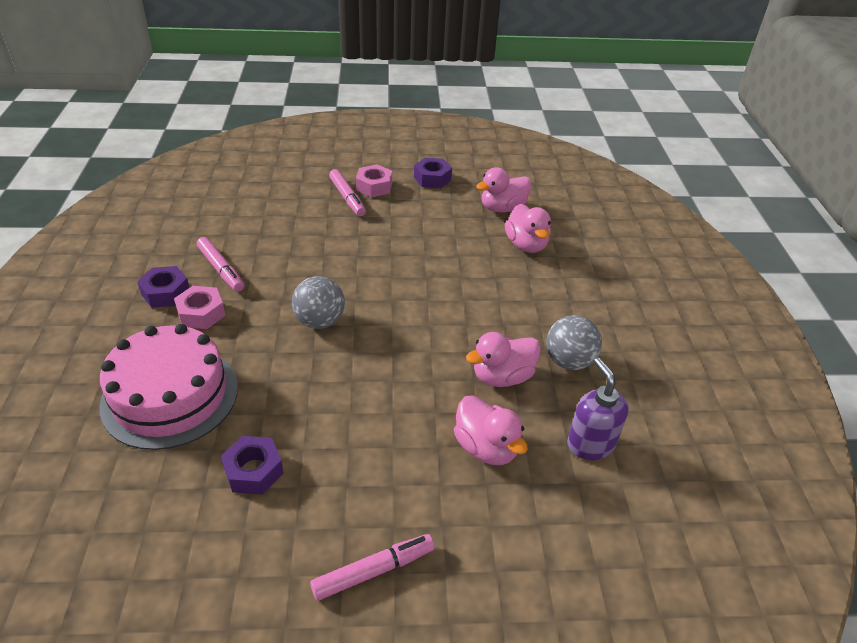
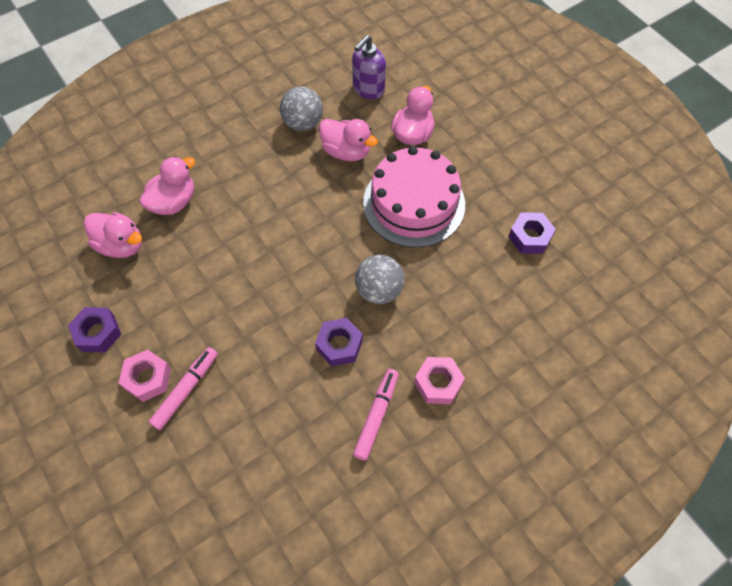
camera: 120 degrees left, 20 degrees up
(166, 293) = (438, 435): purple nut -> purple nut (339, 345)
(170, 395) = (524, 332): pink cake -> pink cake (414, 203)
(373, 571) = (531, 144): pink marker -> none

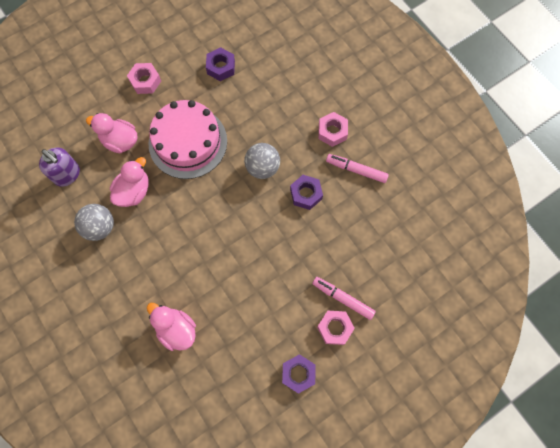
camera: 90 degrees left, 10 degrees up
(121, 245) = (218, 368): pink duck -> none
(498, 154) = (145, 81): none -> pink nut

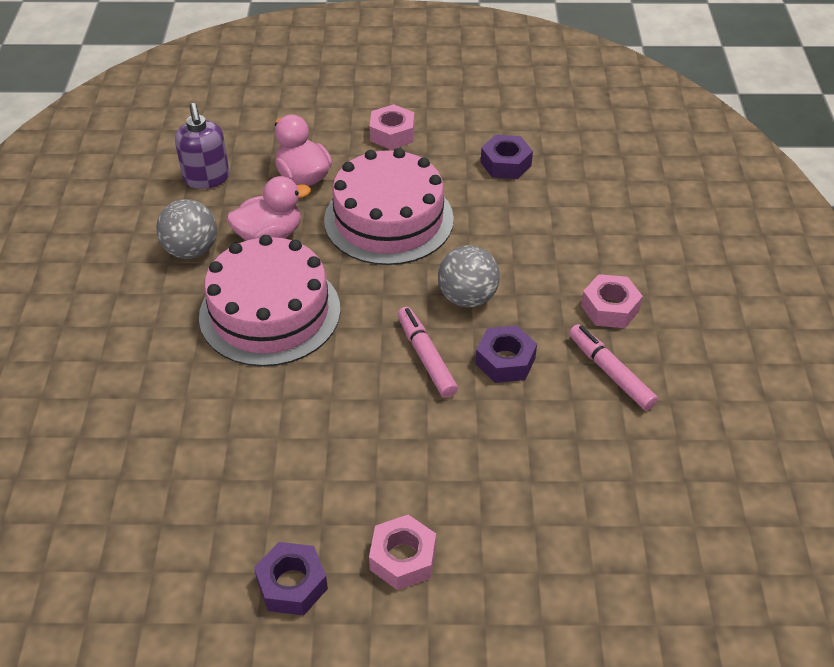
camera: 35 degrees right, 25 degrees down
(173, 239) = (270, 312): none -> pink cake
(176, 329) = (174, 418): pink duck -> none
(343, 298) = (450, 526): pink marker -> pink marker (426, 357)

